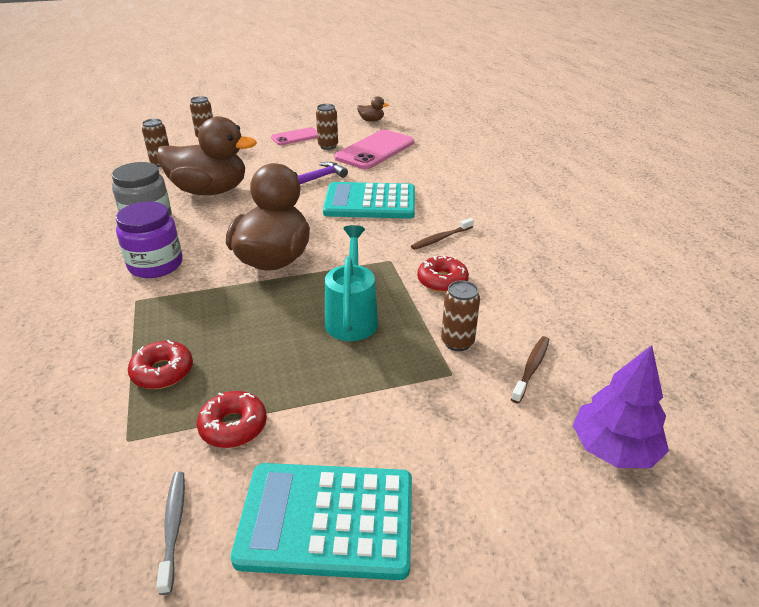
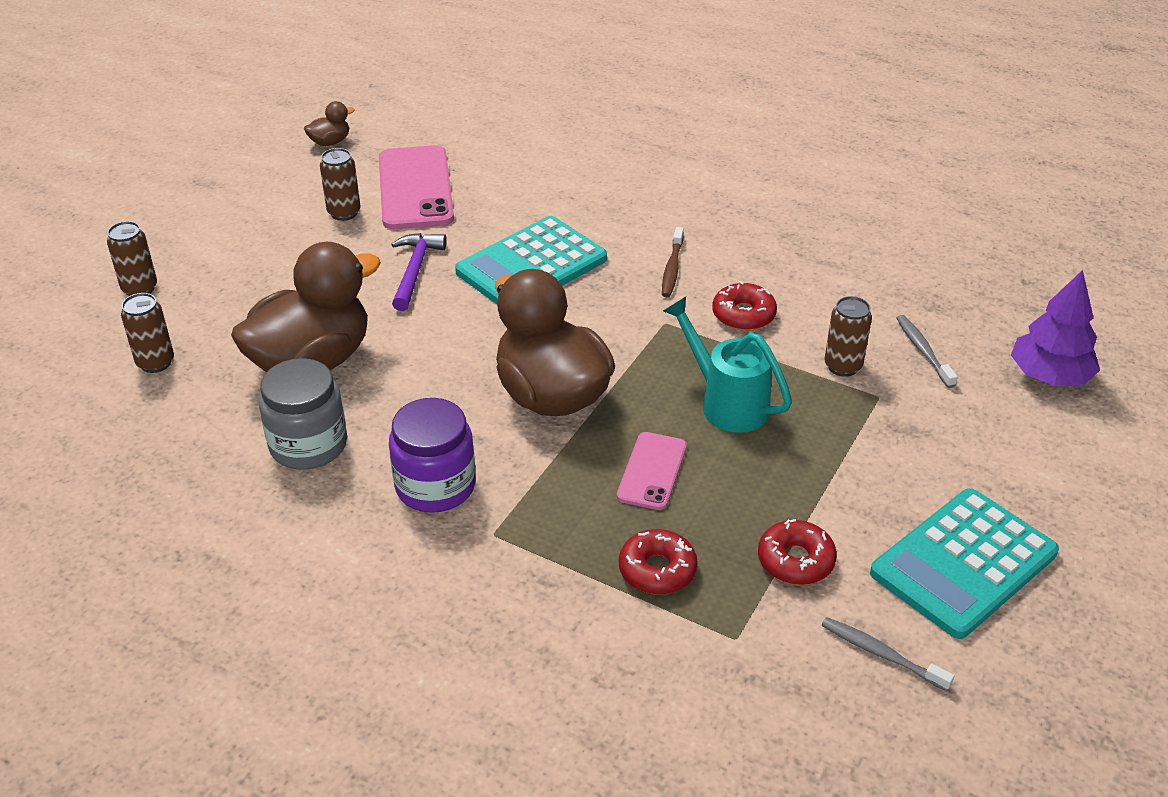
camera: 45 degrees left, 5 degrees up
(296, 137) = (273, 220): pink phone -> pink phone (652, 471)
(531, 368) = (923, 351): brown toothbrush -> grey toothbrush

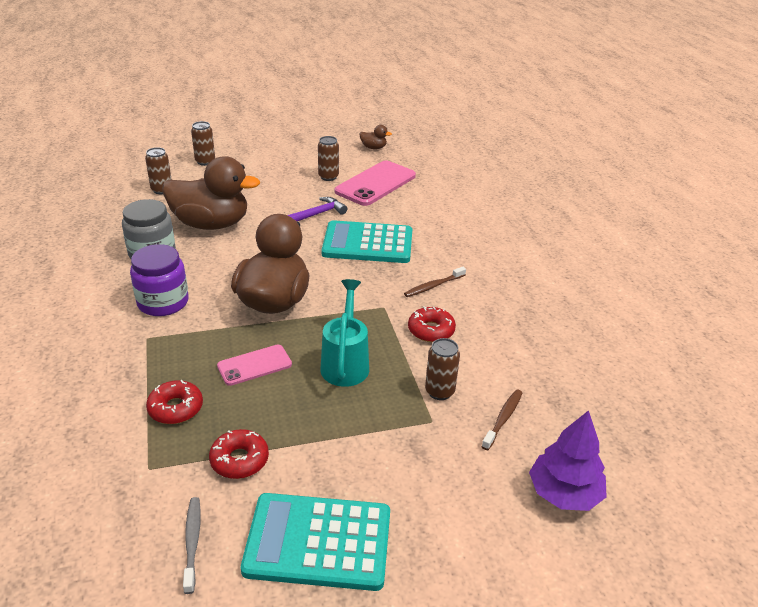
camera: 45 degrees right, 5 degrees down
(923, 351) = (503, 419): grey toothbrush -> brown toothbrush

